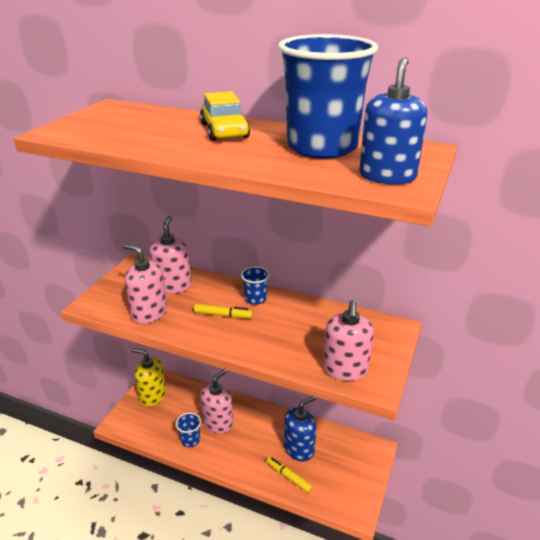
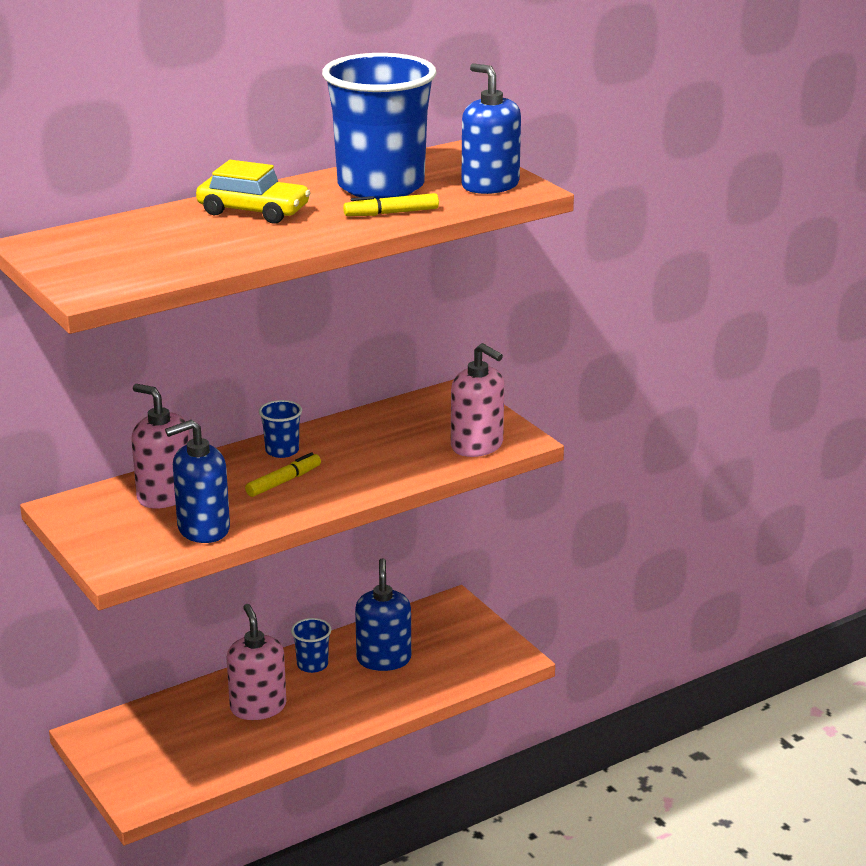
camera: 55 degrees left, 5 degrees down
(149, 313) = (203, 529): pink soap dispenser -> blue soap dispenser
(152, 396) = (125, 749): yellow soap dispenser -> none
(190, 440) = (258, 743): blue cup -> blue cup (312, 665)
(288, 477) = (415, 685): yellow marker -> yellow marker (392, 213)

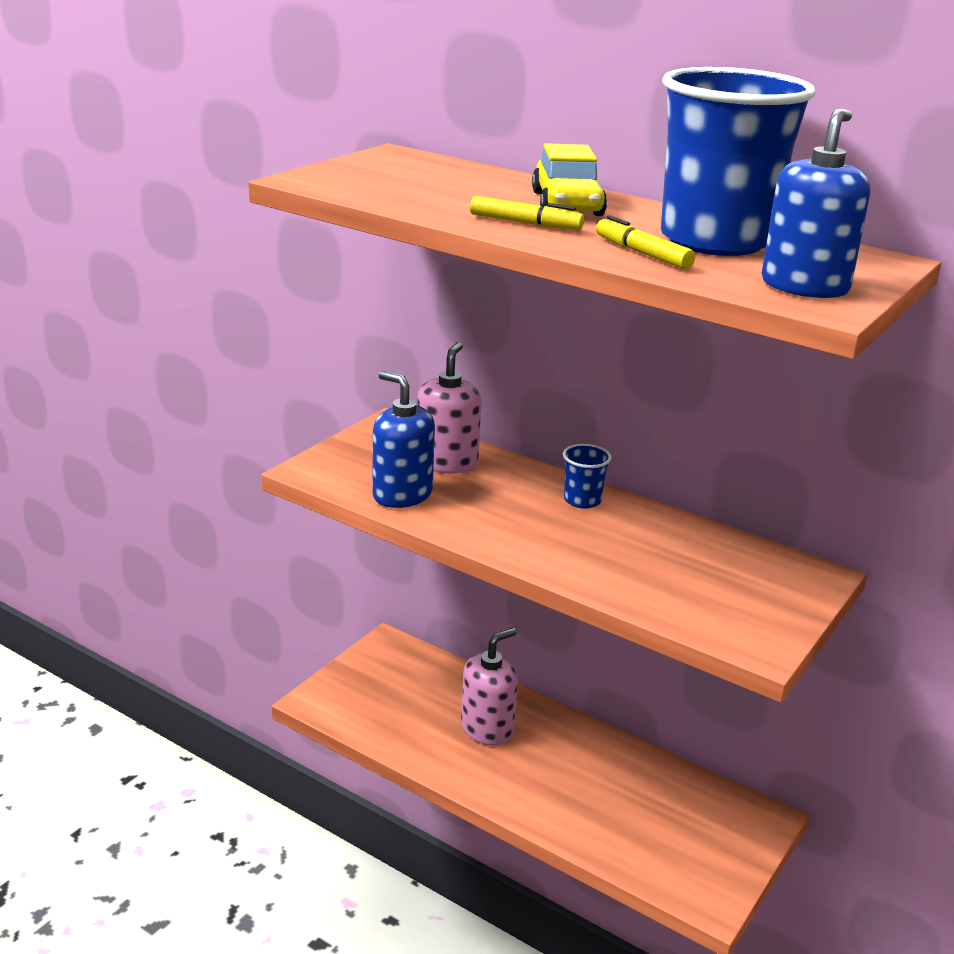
camera: 65 degrees right, 0 degrees up
(283, 482) = (523, 515): yellow marker -> yellow marker (525, 223)
(312, 665) = (577, 744): blue cup -> none
(383, 659) = (624, 792): blue soap dispenser -> none
(477, 446) = (713, 617): pink soap dispenser -> none

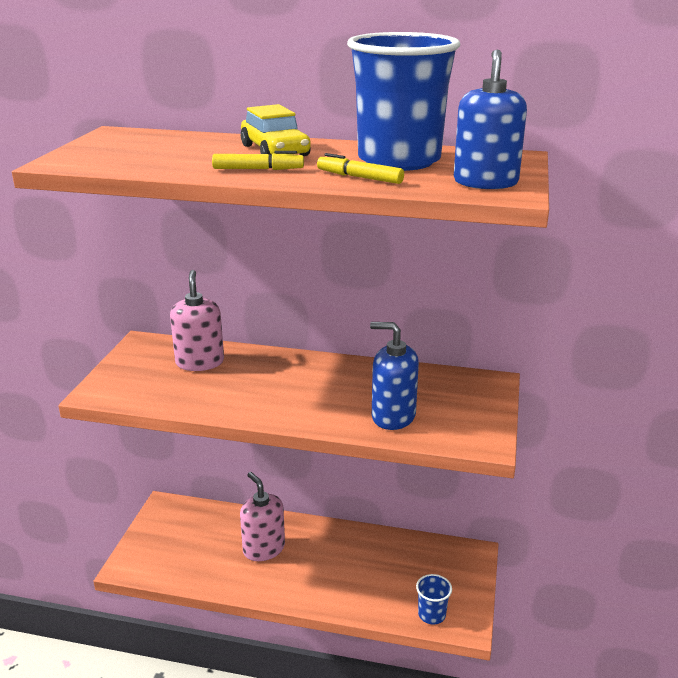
camera: 20 degrees left, 0 degrees up
(402, 495) = (179, 395): blue soap dispenser -> blue soap dispenser (393, 416)
(487, 729) = (263, 549): pink soap dispenser -> pink soap dispenser turned 60 degrees counterclockwise
(582, 500) = (311, 367): blue cup -> blue cup (432, 614)

